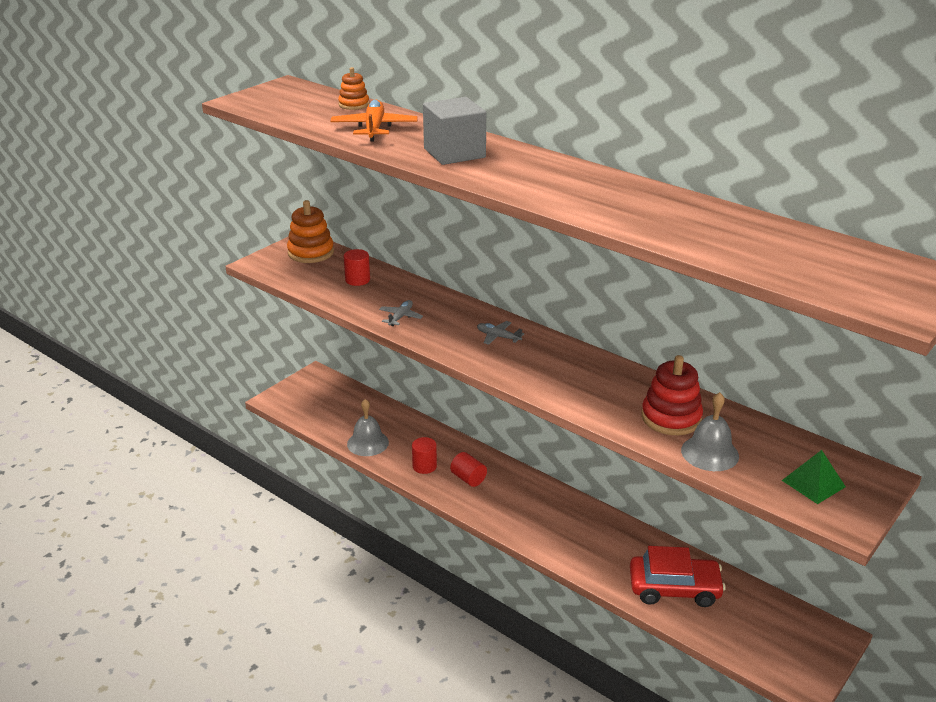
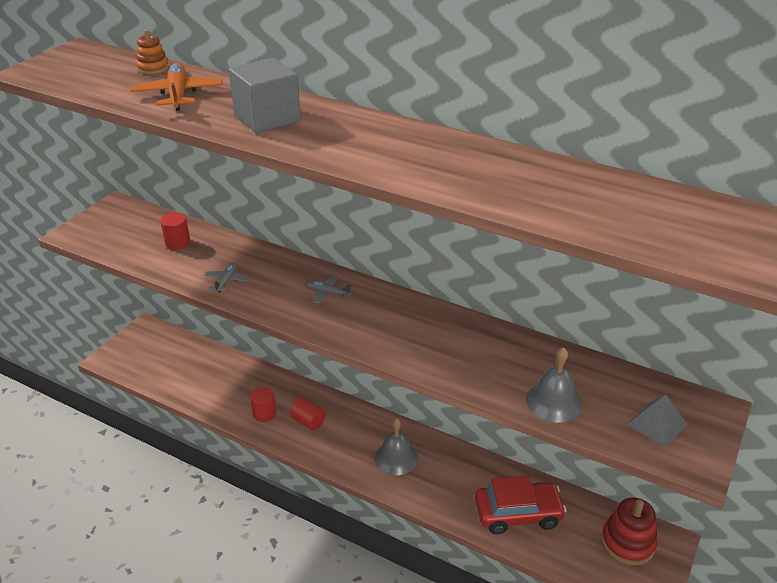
camera: 10 degrees left, 5 degrees up
(311, 252) = (126, 216): orange stacking toy -> none
(367, 443) = (206, 395): grey bell -> grey bell (396, 458)
(671, 418) = (509, 366): red stacking toy -> red stacking toy (627, 542)
(813, 483) = (657, 424): green pyramid -> grey pyramid

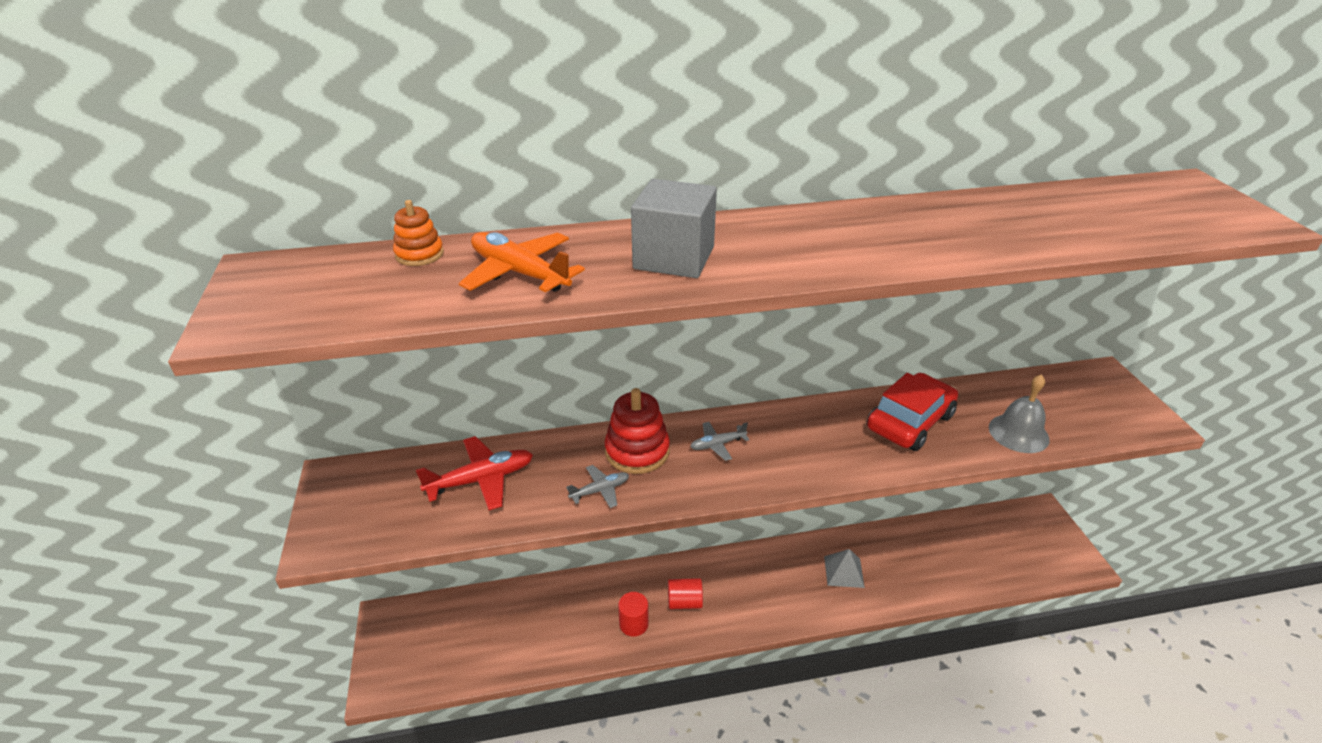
camera: 40 degrees left, 0 degrees up
(177, 243) = (481, 479): red cylinder -> red plane
(226, 281) = (600, 490): grey plane -> grey plane turned 90 degrees clockwise
(396, 458) = (797, 582): grey bell -> none
(518, 513) = (936, 563): red car -> red car (910, 422)
(627, 542) = (1023, 531): red stacking toy -> red stacking toy (637, 451)
(657, 424) = (1095, 407): grey pyramid -> grey pyramid (844, 571)

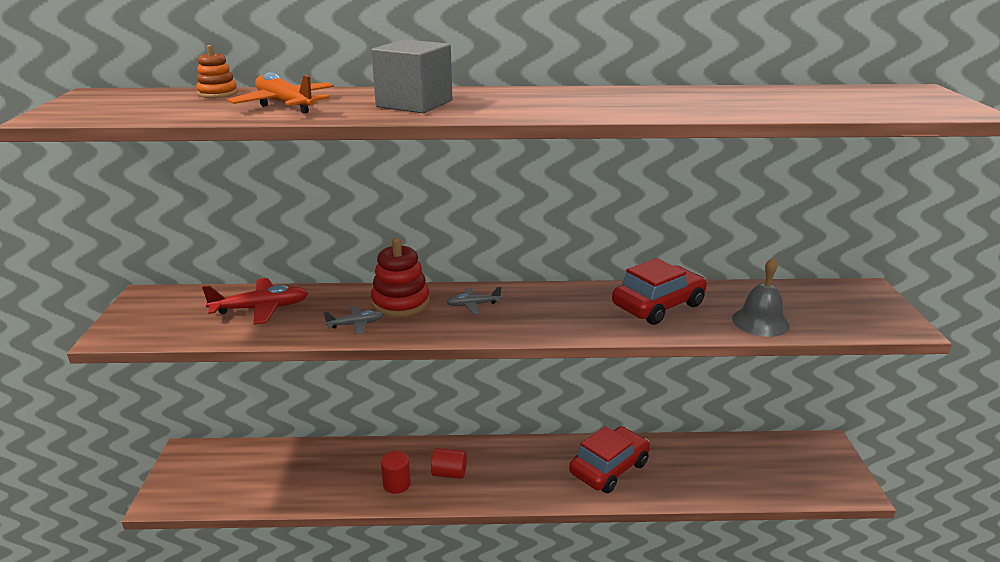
camera: 10 degrees right, 10 degrees down
(844, 571) = (609, 468): grey pyramid -> red car

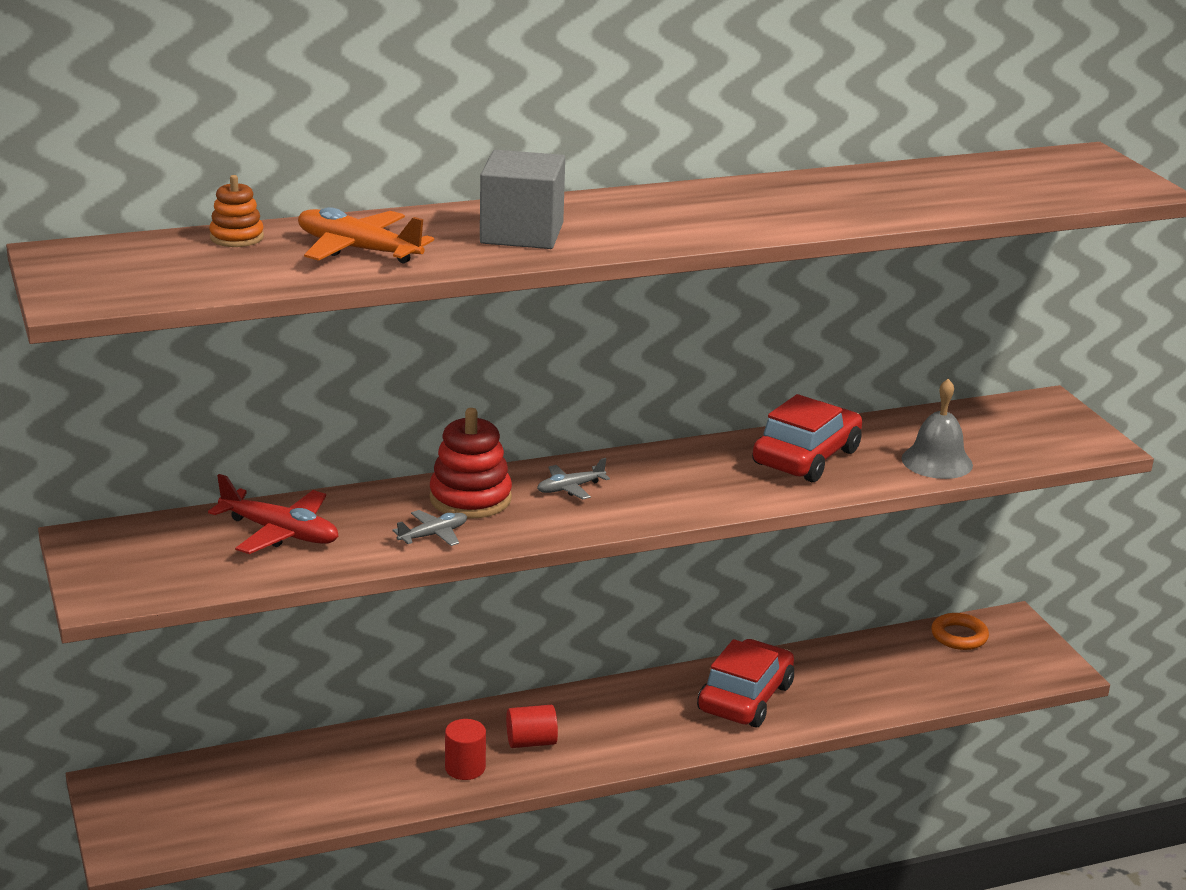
camera: 20 degrees left, 0 degrees up
(261, 308) = (280, 533): red plane -> red plane turned 60 degrees clockwise
(783, 449) = (959, 636): none -> orange ring

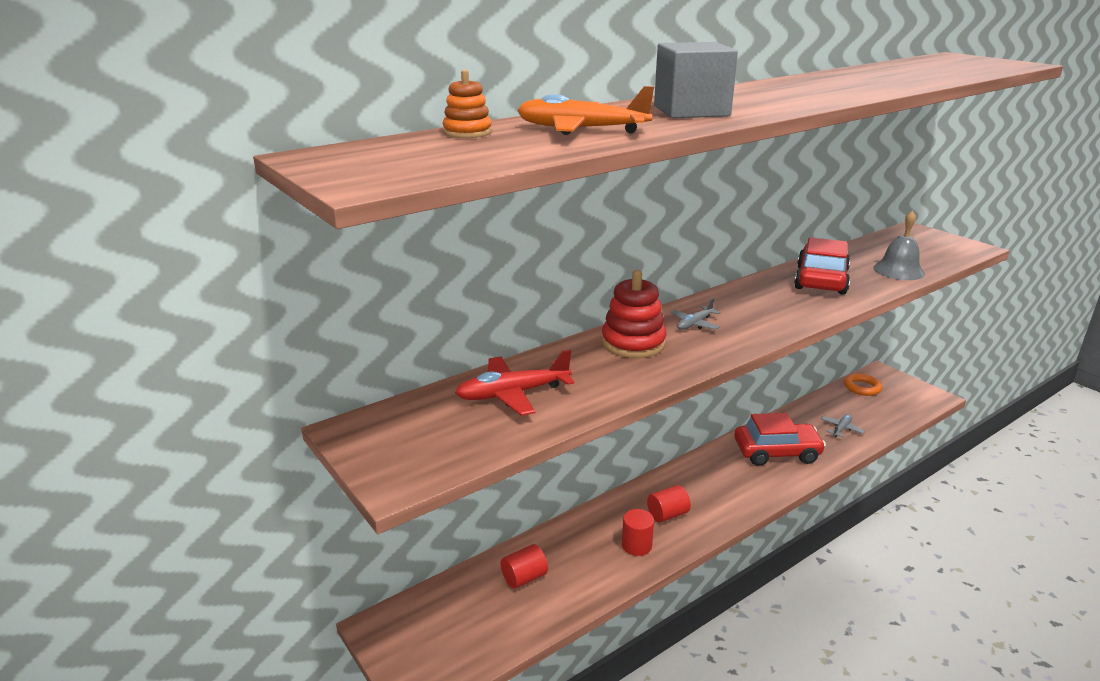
camera: 15 degrees left, 0 degrees up
(280, 533) = (512, 394): red plane -> red plane turned 150 degrees clockwise
(303, 773) = (524, 578): none -> red cylinder
(433, 535) = (631, 374): grey plane -> grey plane (841, 429)
(745, 698) = (776, 452): red car -> red car turned 75 degrees clockwise

